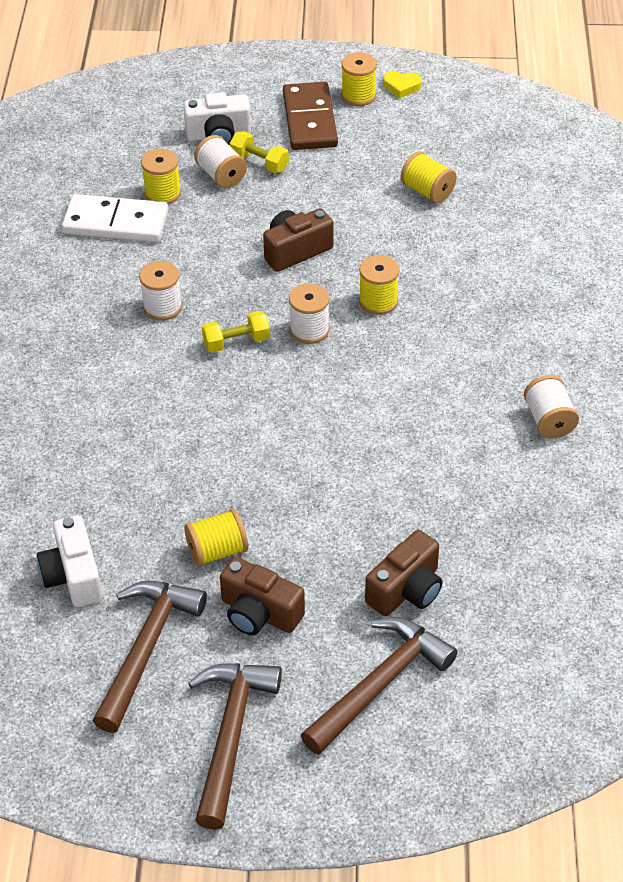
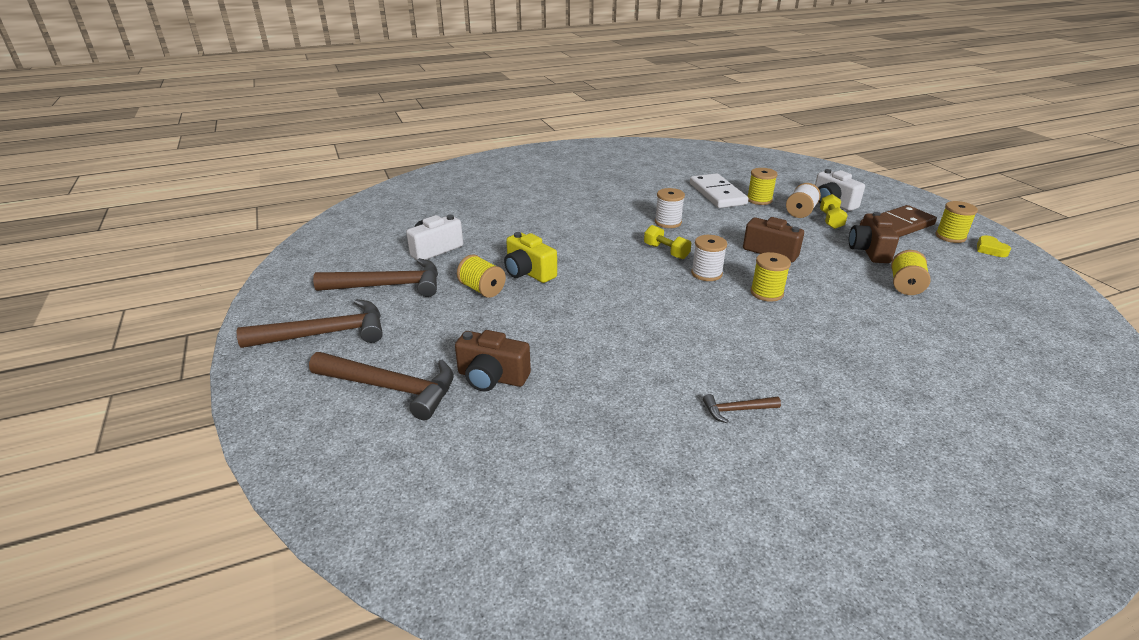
camera: 65 degrees right, 15 degrees down
(203, 492) = (528, 272): none -> yellow camera
(259, 613) = (436, 318): brown camera -> brown camera (869, 251)
(549, 420) = (736, 410): white spool -> brown hammer

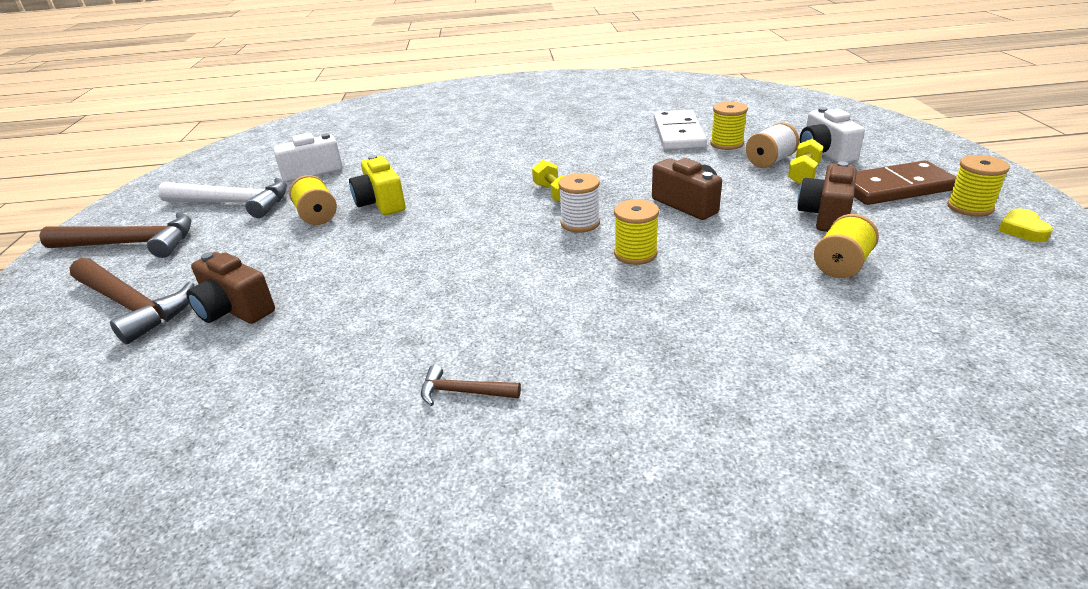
camera: 20 degrees right, 0 degrees up
(389, 285) = (234, 203): brown hammer -> white hammer
(668, 222) = (587, 162): white spool -> none

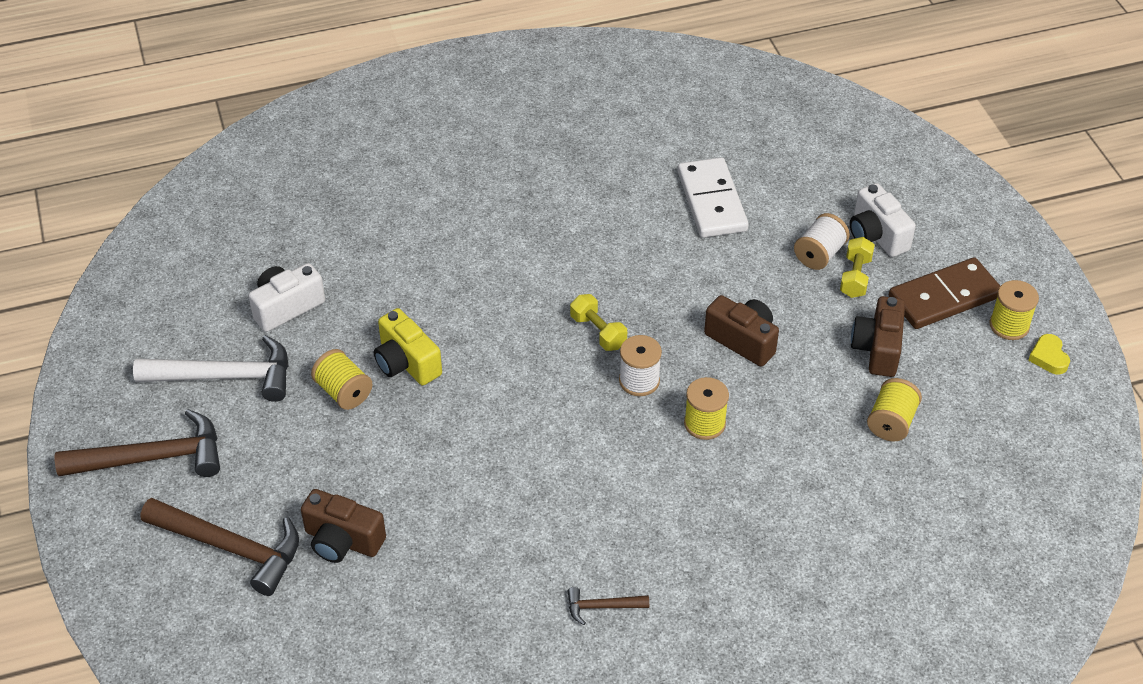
camera: 15 degrees left, 15 degrees up
(726, 144) = (769, 220): yellow spool -> none

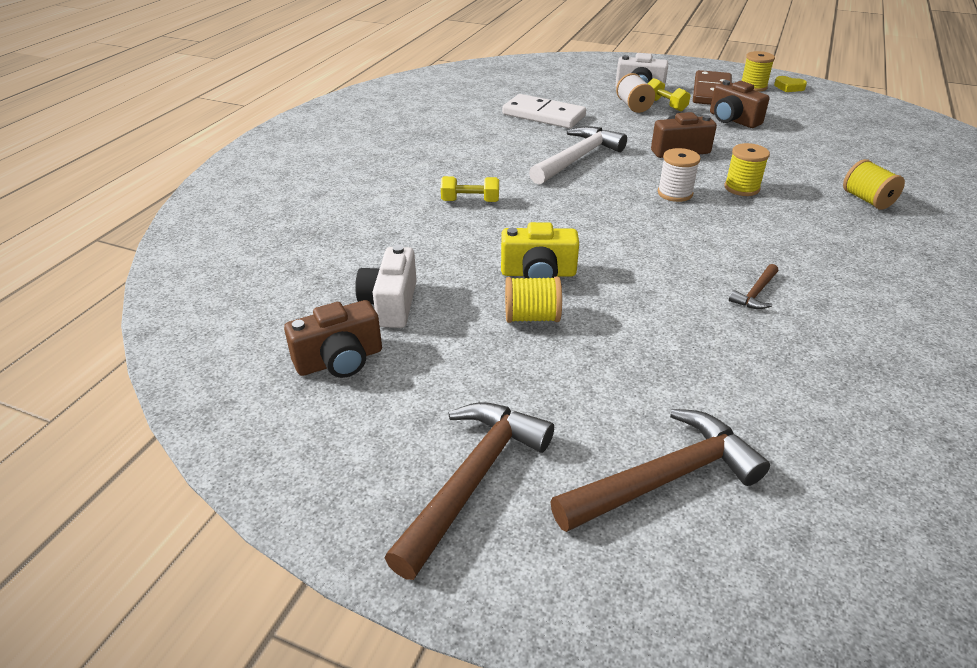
camera: 50 degrees left, 10 degrees down
(226, 377) = (426, 376): white hammer -> white hammer (577, 158)
(342, 540) = (718, 396): brown camera -> brown camera (340, 360)
(598, 332) = (609, 189): yellow dumbbell -> yellow dumbbell (470, 201)
(601, 607) = (901, 295): brown hammer -> brown hammer (755, 293)
(891, 422) = (799, 138): yellow spool -> yellow spool (867, 200)

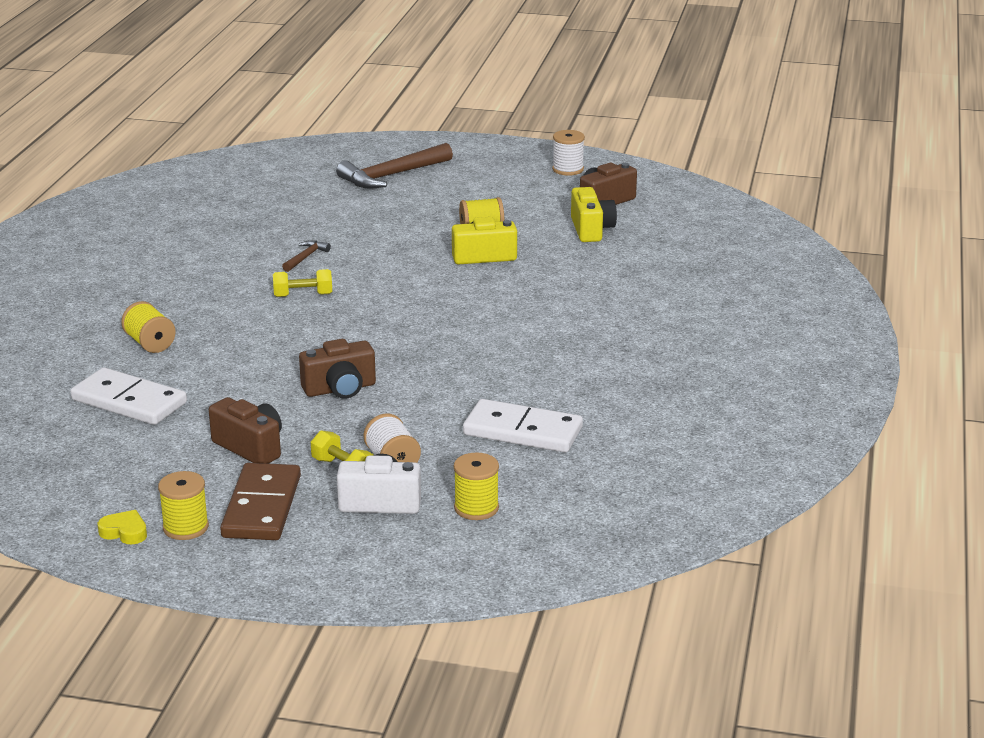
camera: 170 degrees right, 10 degrees down
(390, 304) = (591, 229): white camera -> yellow camera
(470, 201) = (568, 308): yellow dumbbell -> yellow dumbbell (303, 295)
(473, 479) = (495, 168): brown hammer -> none
(577, 158) = (464, 366): white hammer -> none
(675, 193) = (355, 333): white spool -> white spool (568, 169)
(741, 188) = (280, 345): yellow spool -> yellow spool (476, 508)
(845, 154) = (129, 401): none -> white domino

